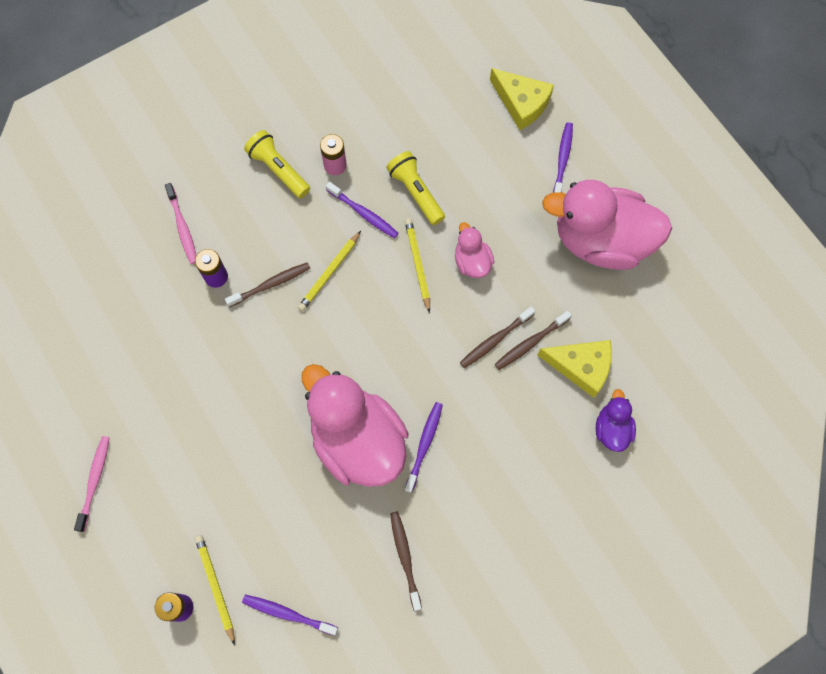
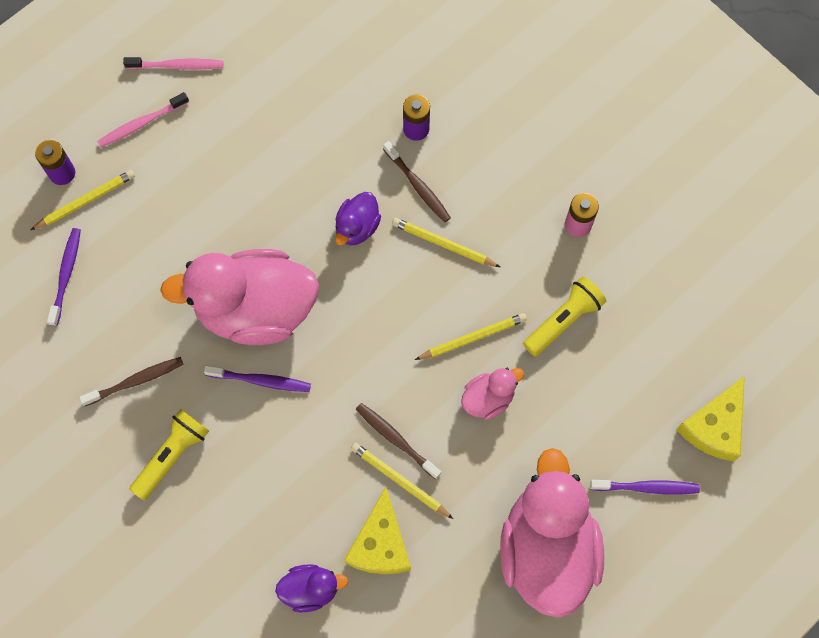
camera: 80 degrees right, 0 degrees up
(182, 227) = (467, 83): pink toothbrush -> pink toothbrush (141, 124)
(278, 170) = (558, 165): yellow flashlight -> yellow flashlight (172, 456)
(298, 341) = (357, 227): none -> purple duck
(357, 440) = (256, 310): pink duck -> pink duck turned 135 degrees counterclockwise
(363, 213) = (524, 267): purple toothbrush -> none
(530, 343) = (399, 480): brown toothbrush -> yellow pencil

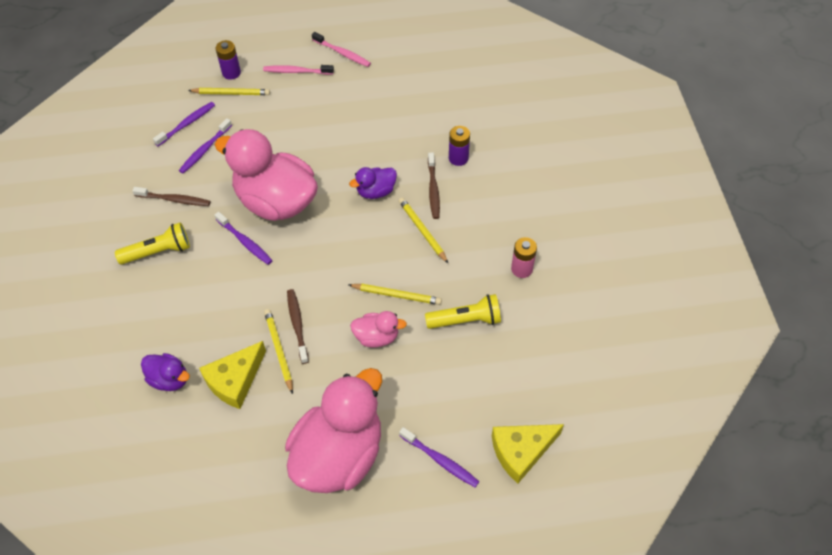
camera: 35 degrees right, 15 degrees down
(117, 295) = (205, 150): none -> purple toothbrush

